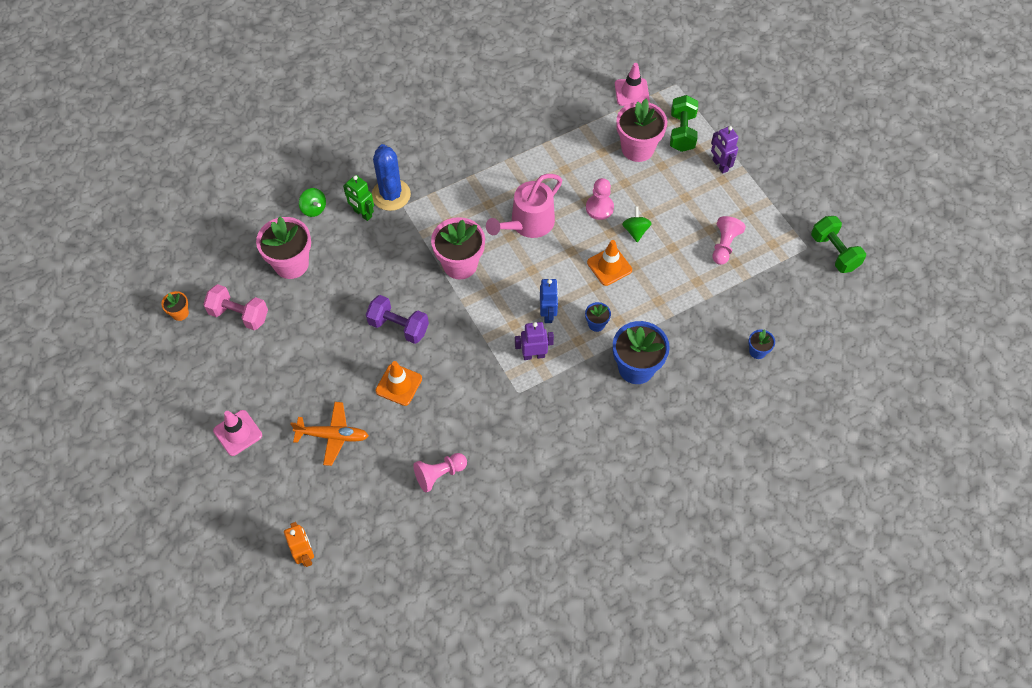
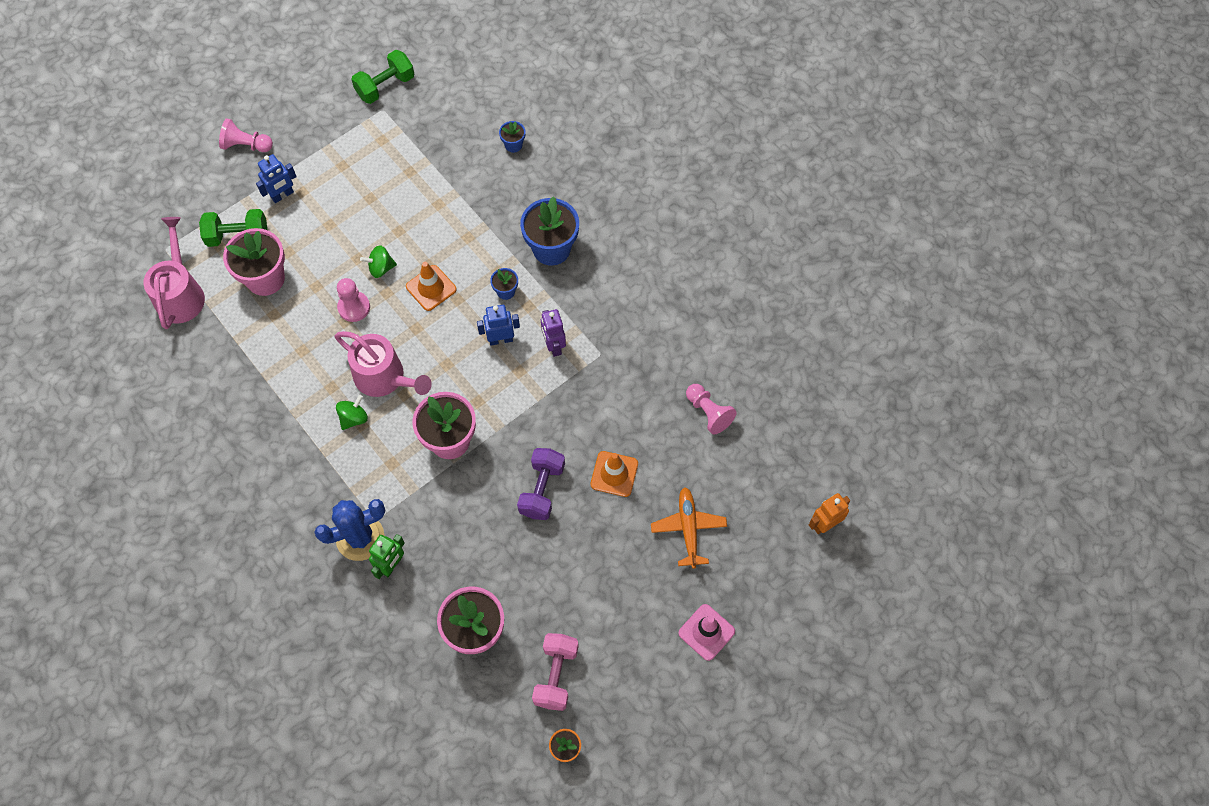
camera: 100 degrees left, 5 degrees up
(314, 209) = (391, 626): green spinning top -> green spinning top (354, 418)
(631, 92) = (180, 294): pink traffic cone -> pink watering can
(720, 165) = (282, 195): purple robot -> blue robot
(724, 245) = (390, 183): pink pawn -> pink pawn (246, 145)

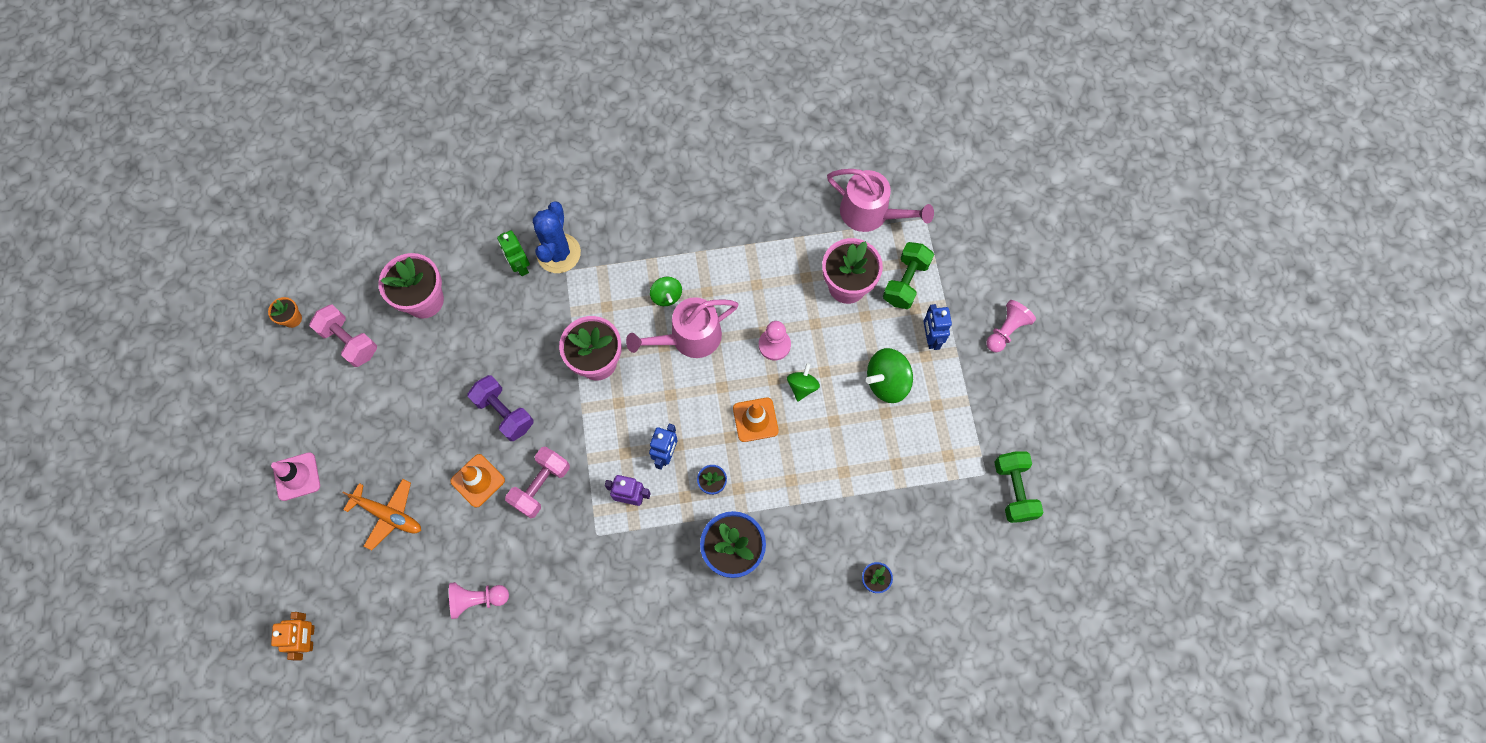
camera: 120 degrees right, 5 degrees up
(341, 208) = (887, 382): none -> green spinning top
(587, 420) = (541, 486): none -> pink dumbbell

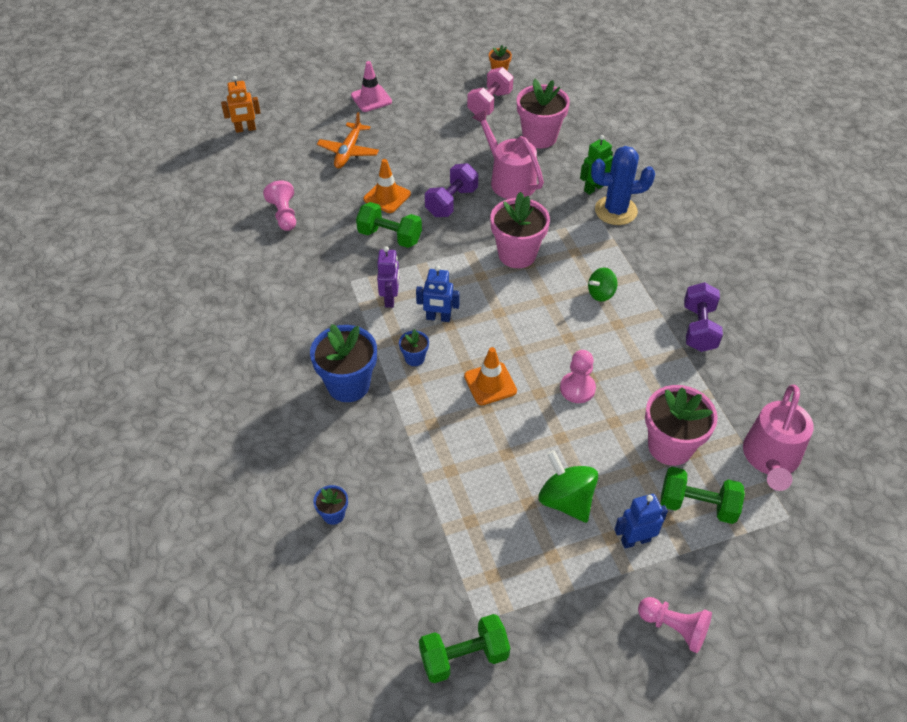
camera: 80 degrees right, 20 degrees down
(541, 486) = (390, 236): pink dumbbell -> green dumbbell
(689, 337) = (563, 318): pink watering can -> pink watering can (509, 180)
(725, 224) = (699, 328): none -> purple dumbbell
(802, 386) = (538, 419): green spinning top -> none

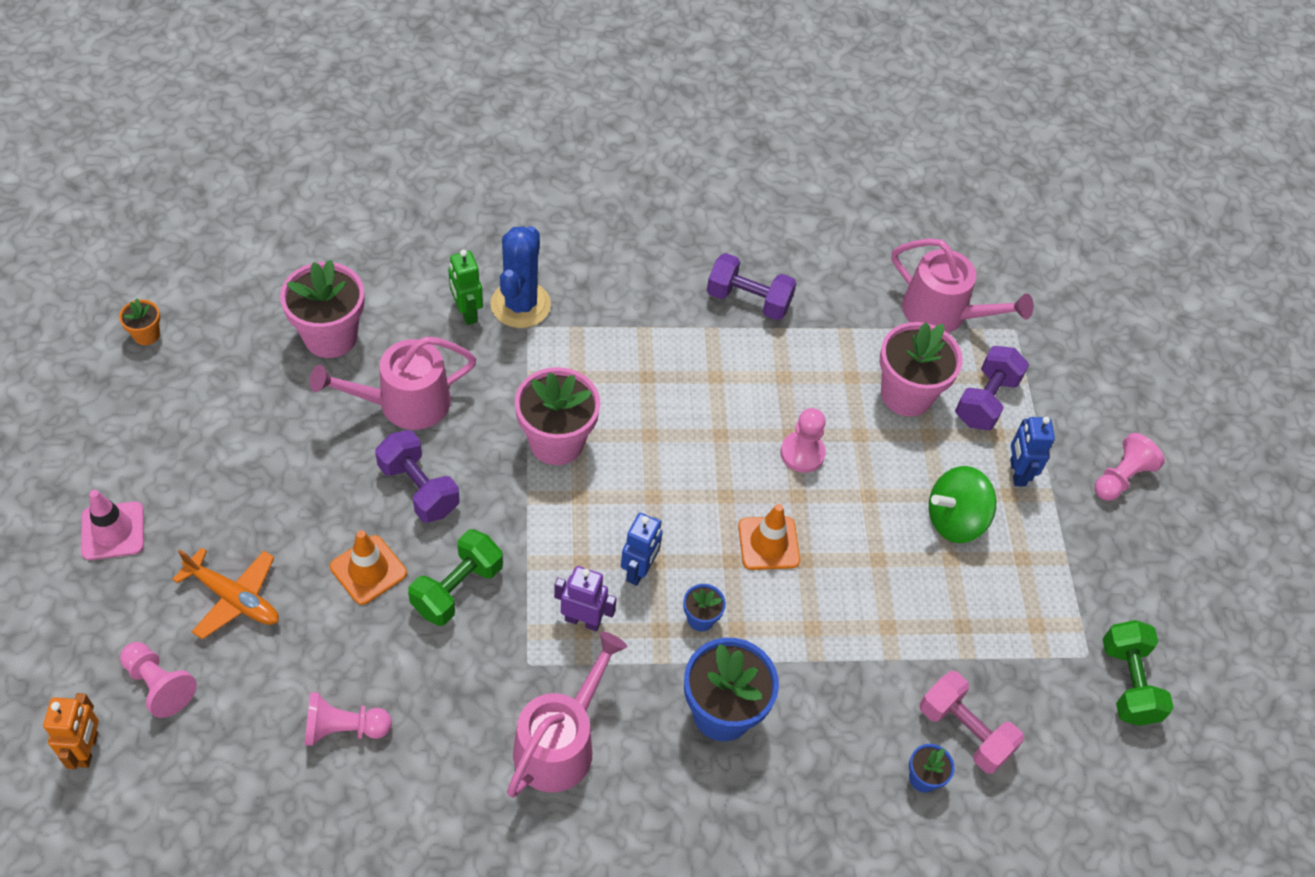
camera: 80 degrees left, 5 degrees up
(288, 141) = (159, 685): none -> pink pawn
(302, 308) = (560, 743): none -> pink watering can
(490, 104) = (219, 372): pink dumbbell -> pink dumbbell (964, 731)
(601, 293) = (660, 375): green spinning top -> none
(697, 505) = (986, 400): green dumbbell -> purple dumbbell

